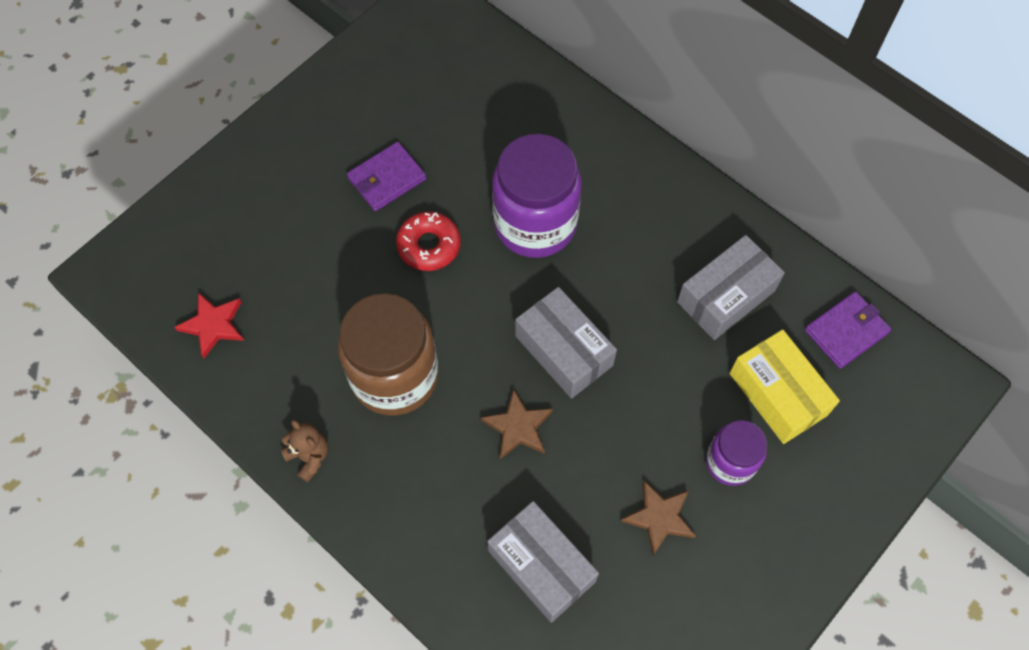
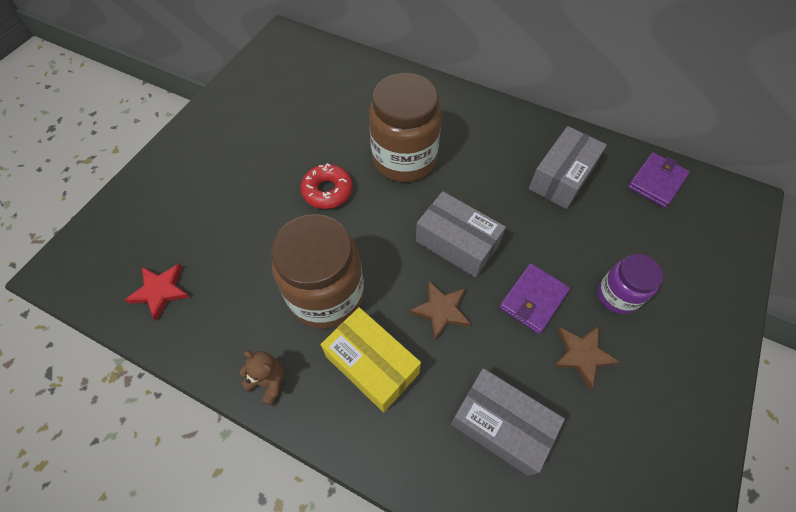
camera: 15 degrees left, 5 degrees down
(387, 179) = (282, 152): purple wallet -> purple wallet (533, 299)
(535, 224) = (404, 159): purple jar -> brown jar
(778, 394) = (629, 236): yellow box -> yellow box (372, 364)

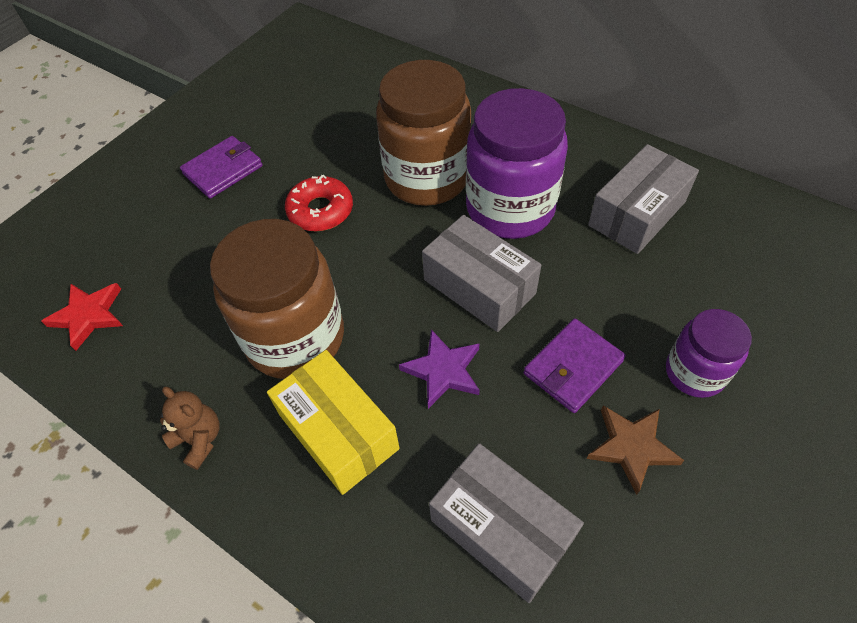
camera: 10 degrees right, 5 degrees down
(441, 310) = (443, 371): brown star -> purple star
(470, 179) = (510, 208): none -> purple jar
(656, 182) = (771, 228): purple wallet -> purple wallet (223, 170)

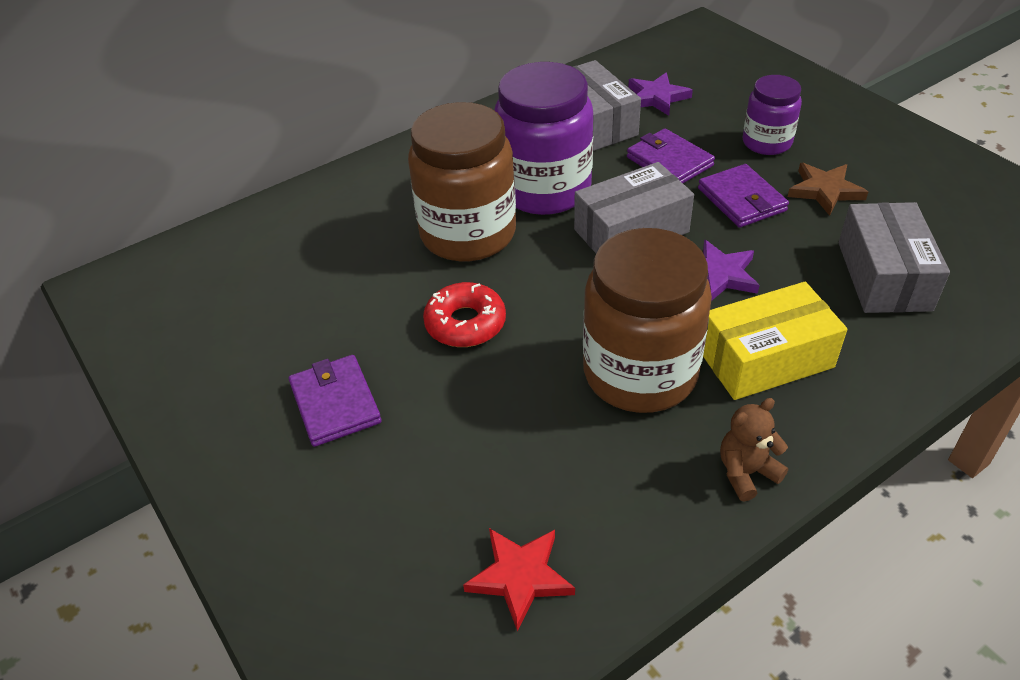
camera: 70 degrees left, 10 degrees down
(501, 529) = (883, 276): grey box -> grey box turned 60 degrees counterclockwise
(606, 291) = (669, 162): none -> purple wallet
(718, 253) = (656, 97): none -> purple star

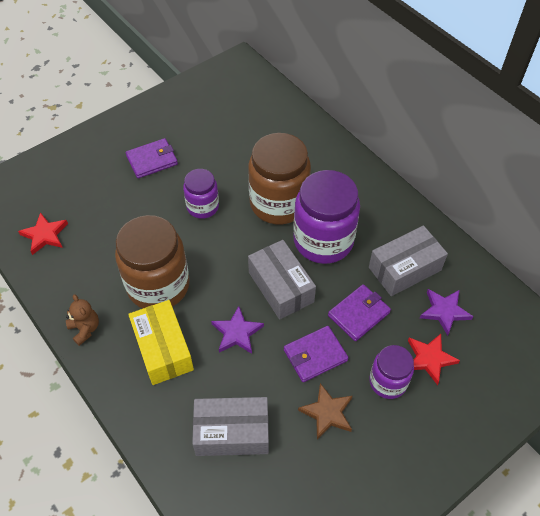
camera: 85 degrees right, 10 degrees up
(465, 323) = (202, 207): red donut -> purple jar
(726, 112) = (429, 359): none -> red star

